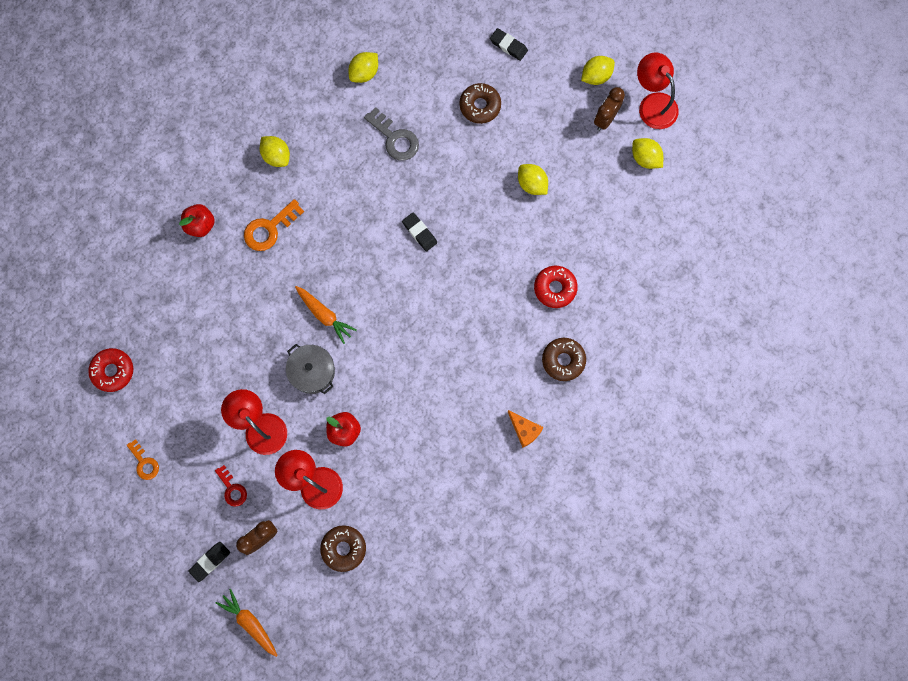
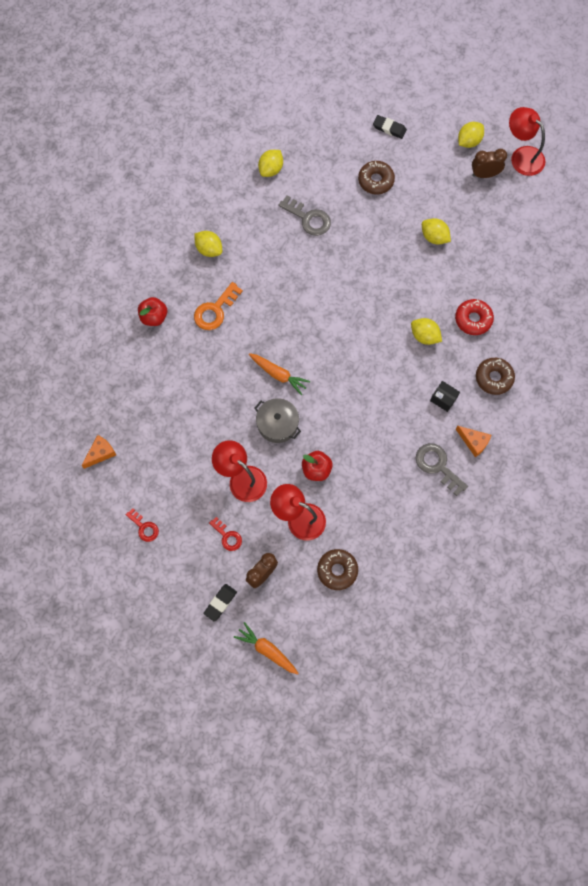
camera: 10 degrees left, 5 degrees down
(113, 371) = (100, 453): red donut -> orange cheese
(144, 463) = (144, 527): orange key -> red key
(419, 233) = (346, 292): black eraser -> none
(478, 450) = (437, 466): none -> grey key
(501, 375) = (443, 399): none -> black box
(605, 119) = (484, 174): brown clock -> brown clock turned 60 degrees clockwise
(645, 158) = (525, 201): yellow lemon -> yellow lemon (424, 336)

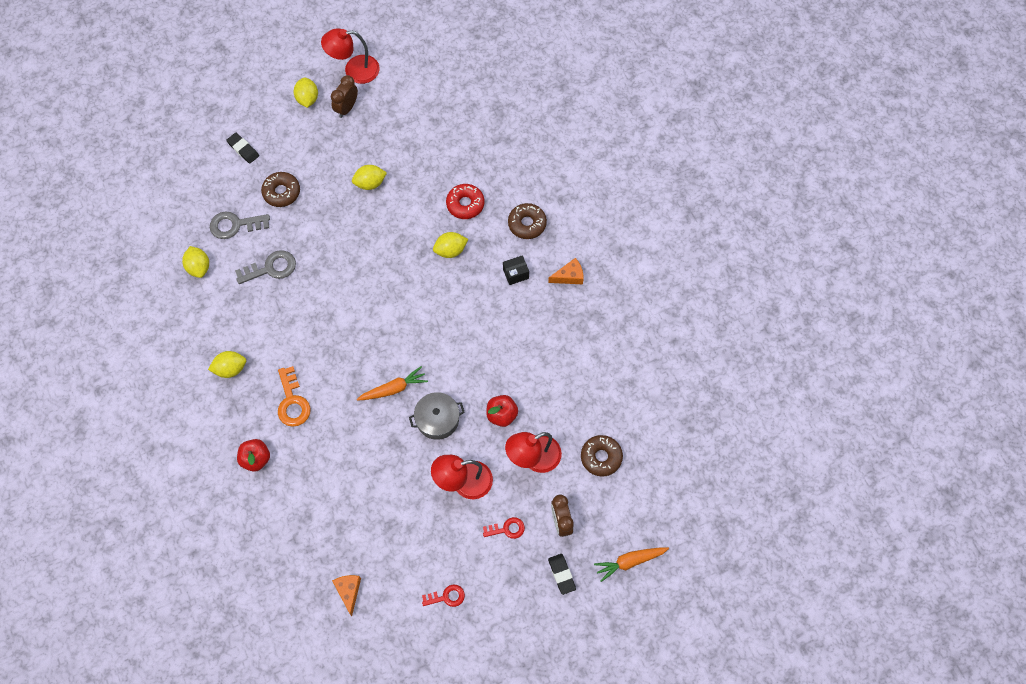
camera: 55 degrees left, 5 degrees down
(389, 128) = (243, 149): black eraser -> black eraser turned 75 degrees clockwise
(437, 466) = (569, 317): grey key -> grey key (235, 225)

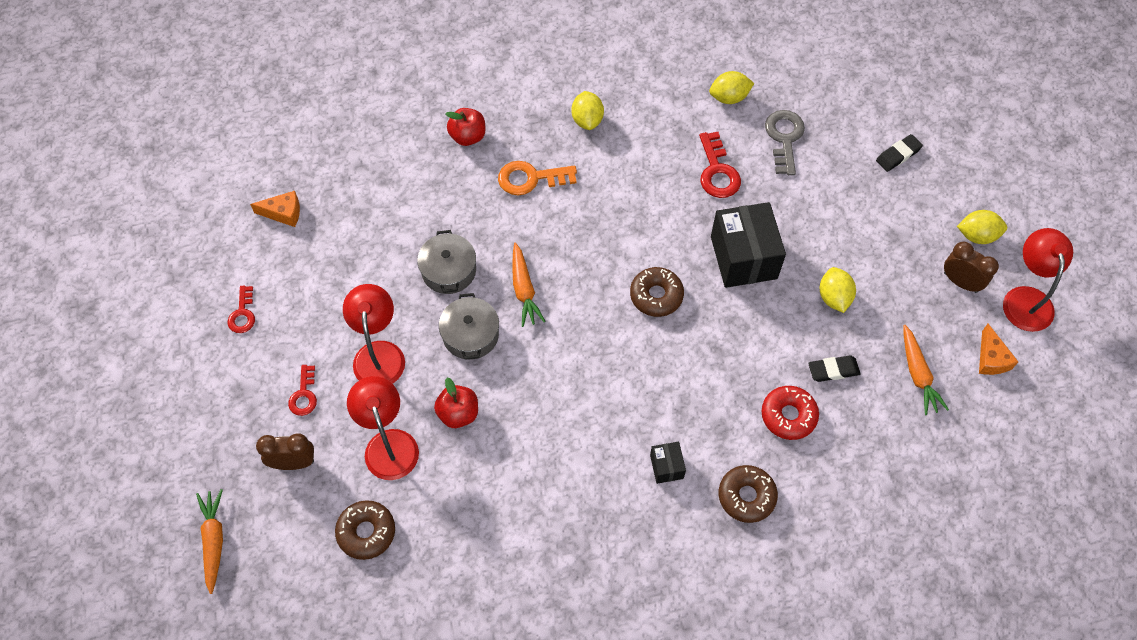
camera: 100 degrees right, 5 degrees down
(271, 268) = (717, 171): grey key -> red key
(281, 192) = (828, 192): brown donut -> brown donut (656, 296)
(345, 243) = (743, 257): none -> black box
(385, 447) = (448, 270): none -> grey pot
(421, 131) = (917, 374): none -> orange carrot
(450, 250) = (715, 385): yellow lemon -> none
(561, 574) = (226, 451): black eraser -> black eraser (833, 370)
(569, 276) = (651, 542): orange cheese -> orange cheese (991, 358)

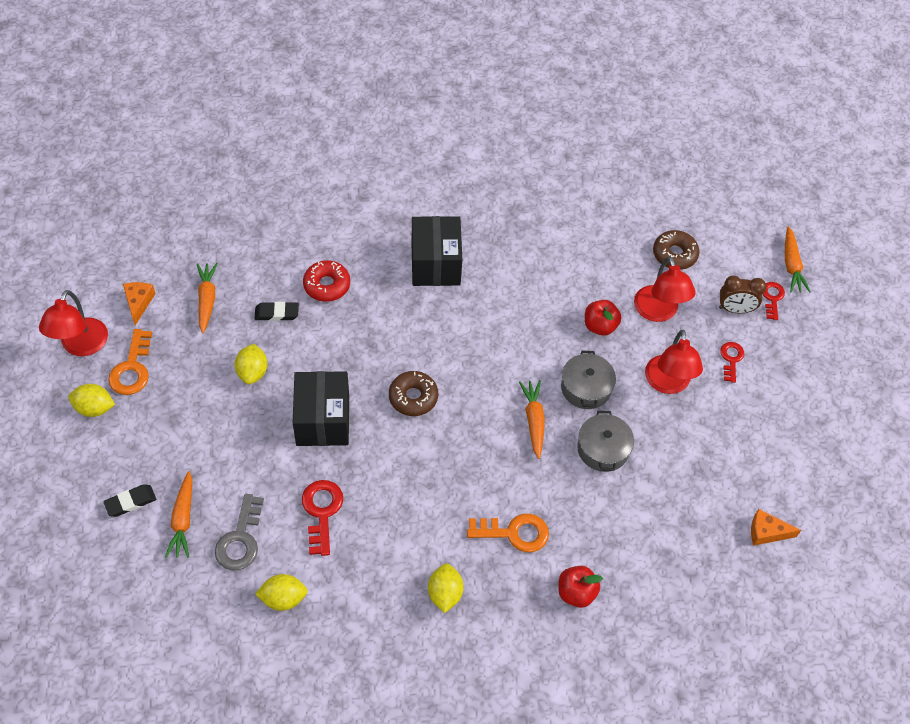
camera: 175 degrees left, 5 degrees down
(243, 314) = (793, 436): red key -> red key (772, 298)
(666, 466) = (435, 264): black box -> black box, size x2.13
(746, 496) = (378, 236): brown donut -> none
(843, 147) = (183, 519): none -> orange carrot
(960, 282) = (132, 368): brown clock -> orange key

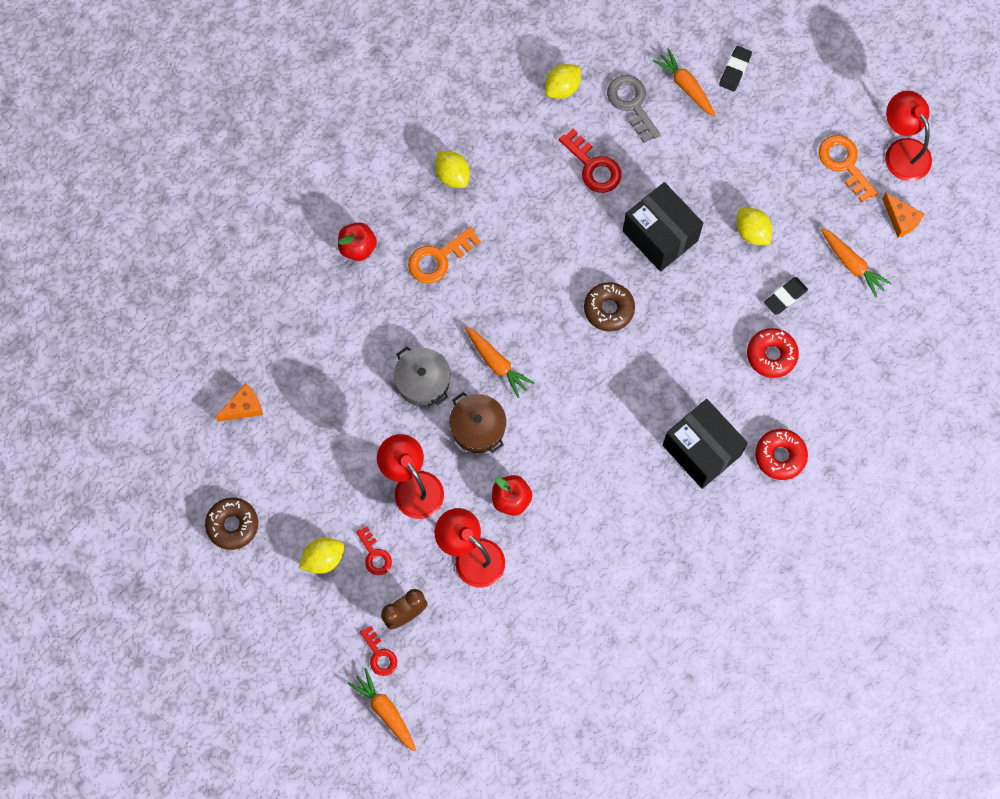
camera: 145 degrees right, 15 degrees up
(94, 408) = (836, 113): yellow lemon -> yellow lemon (323, 559)
(386, 225) = (780, 456): none -> red donut
(586, 388) = (478, 427): grey pot -> brown pot
(674, 254) = (501, 635): brown donut -> brown donut (233, 525)

